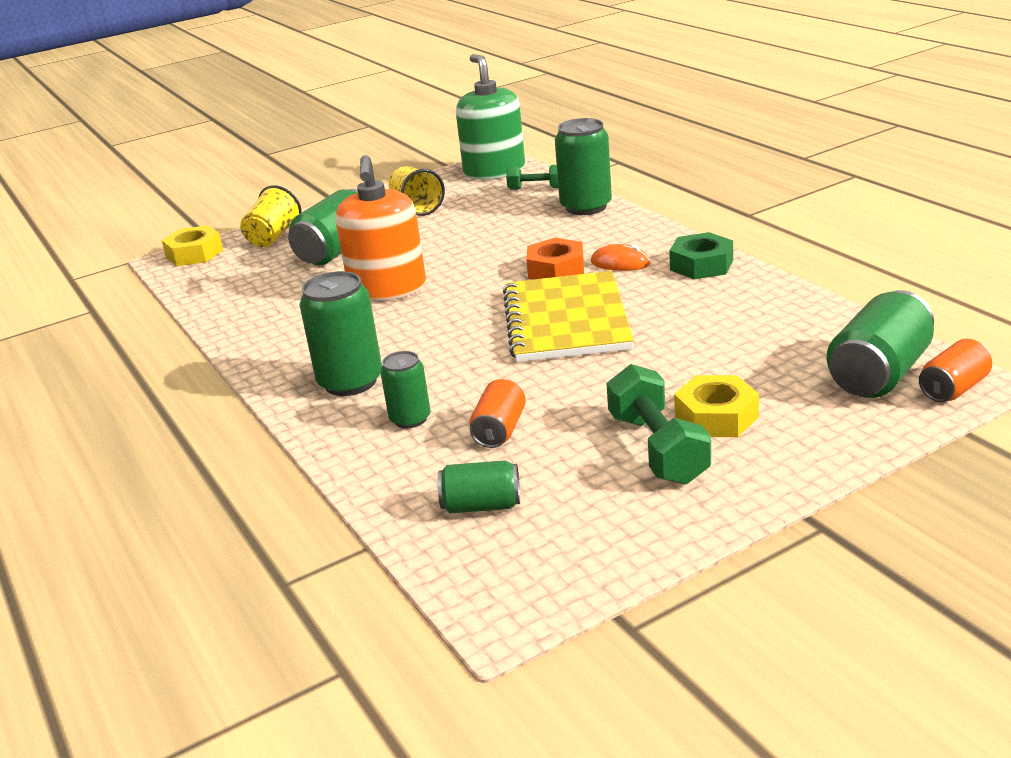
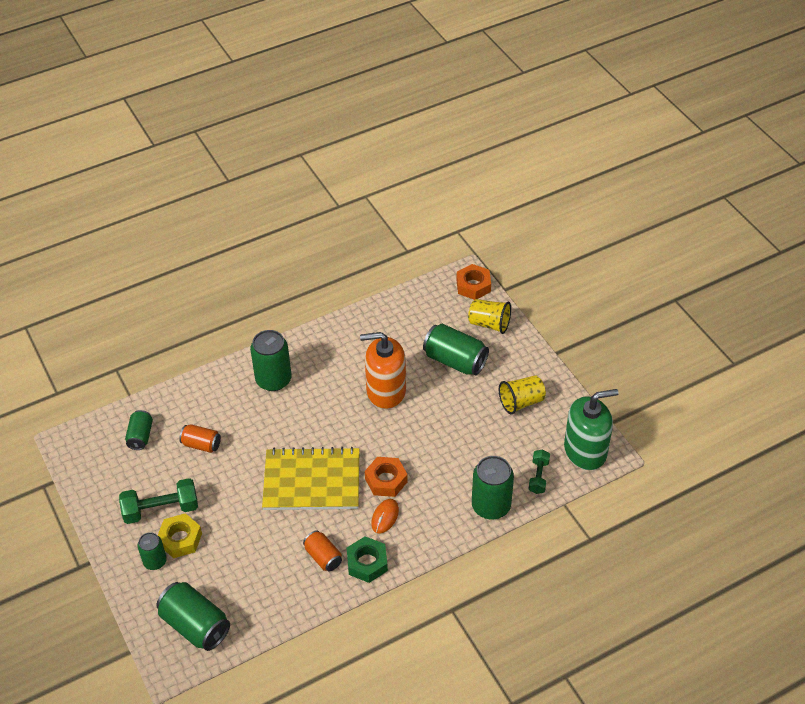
camera: 90 degrees right, 20 degrees up
(194, 254) = (473, 286): yellow nut -> orange nut
(410, 419) = (226, 407): green can -> green can (155, 561)
(953, 389) = (168, 657): orange can -> orange can (323, 557)

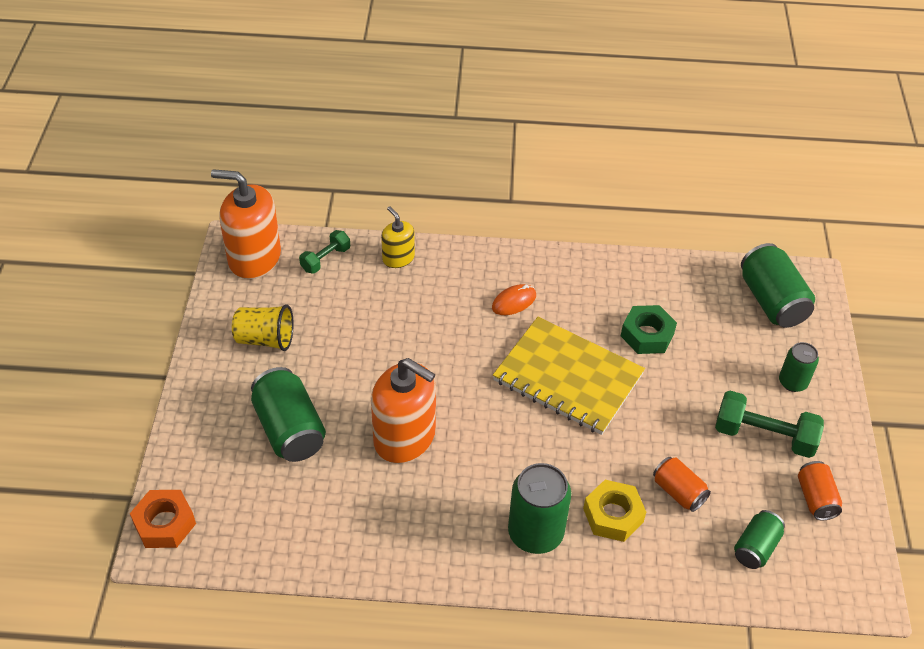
camera: 150 degrees left, 0 degrees up
(180, 539) = (753, 391): yellow nut -> yellow nut (613, 515)
(323, 557) = (604, 297): orange can -> orange can (815, 498)
(367, 563) = (563, 271): green nut -> green nut (647, 335)
(386, 480) = (485, 336): orange nut -> none
(489, 324) = (202, 454): yellow cup -> none
(491, 506) = (398, 258): green can -> yellow soap dispenser
(585, 451) = (254, 258): green soap dispenser -> orange soap dispenser

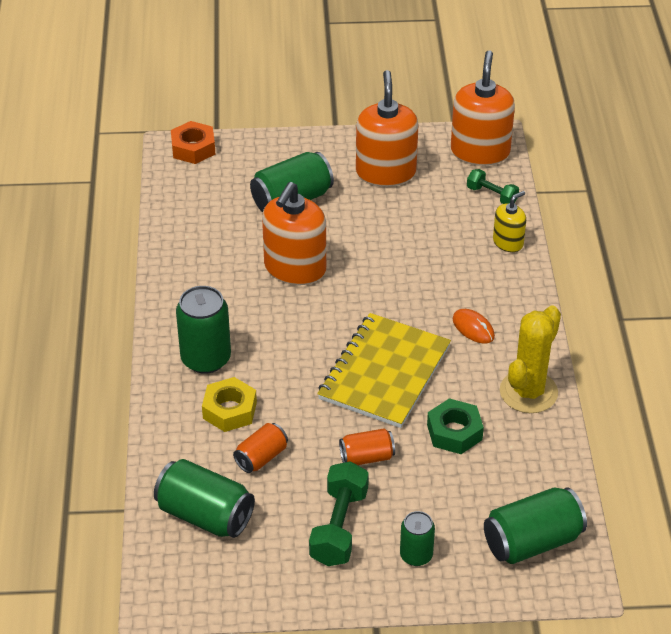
camera: 85 degrees right, 5 degrees down
(265, 339) = (386, 172): yellow cup -> orange soap dispenser
(599, 275) = (528, 392): none -> yellow cactus
(756, 547) = (205, 515): green can -> green can, size x1.70
(815, 498) = (267, 566): orange can -> orange can (366, 457)

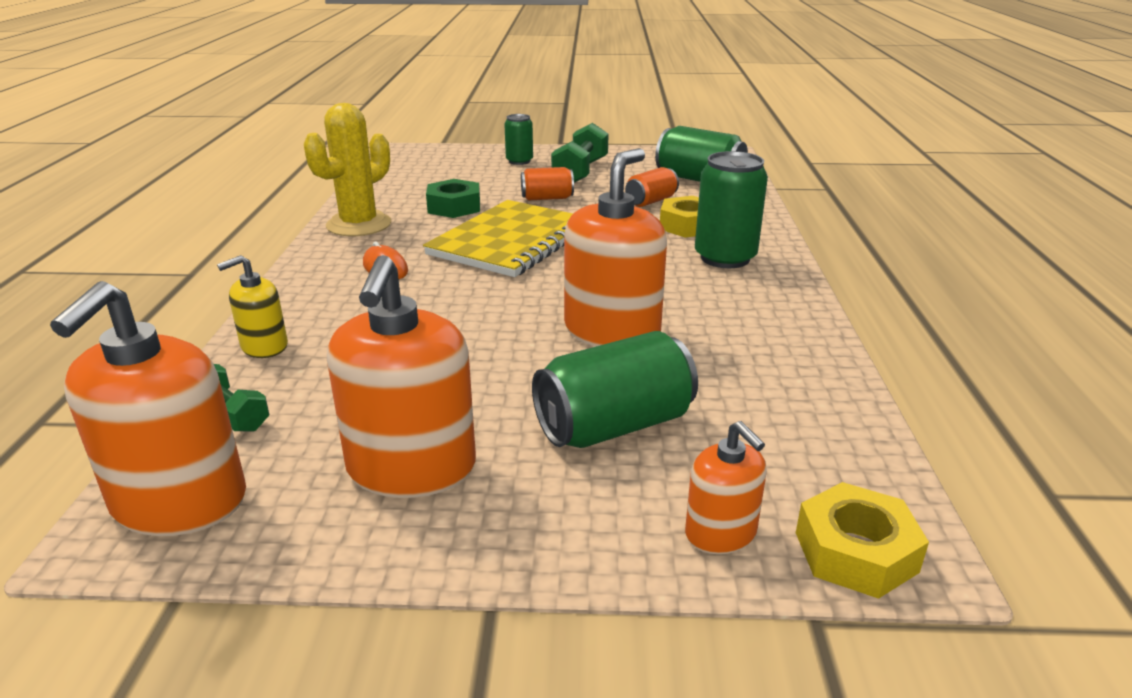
camera: 175 degrees left, 15 degrees down
(193, 148) = (856, 552): orange nut -> yellow nut
(246, 152) = (721, 533): none -> orange soap dispenser
(532, 542) = (421, 163): green can -> none

